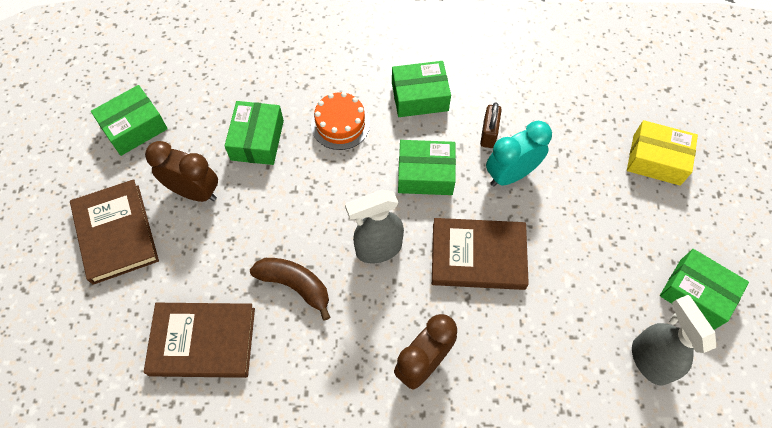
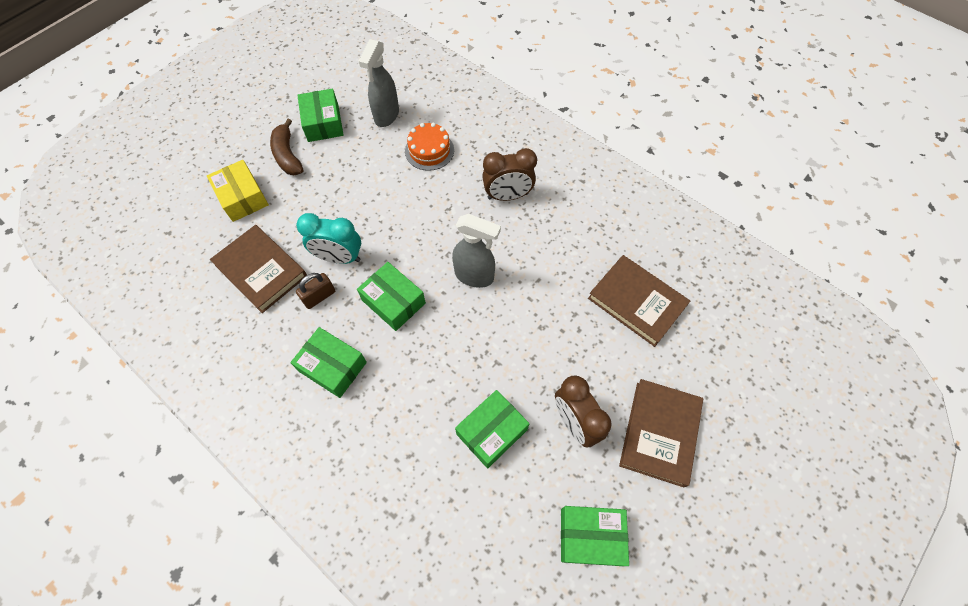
camera: 140 degrees left, 0 degrees up
(295, 285) = (549, 293): brown banana -> brown banana (288, 155)
(340, 124) = (415, 392): orange cake -> orange cake (429, 150)
(478, 256) = (417, 226): brown book -> brown book (261, 270)

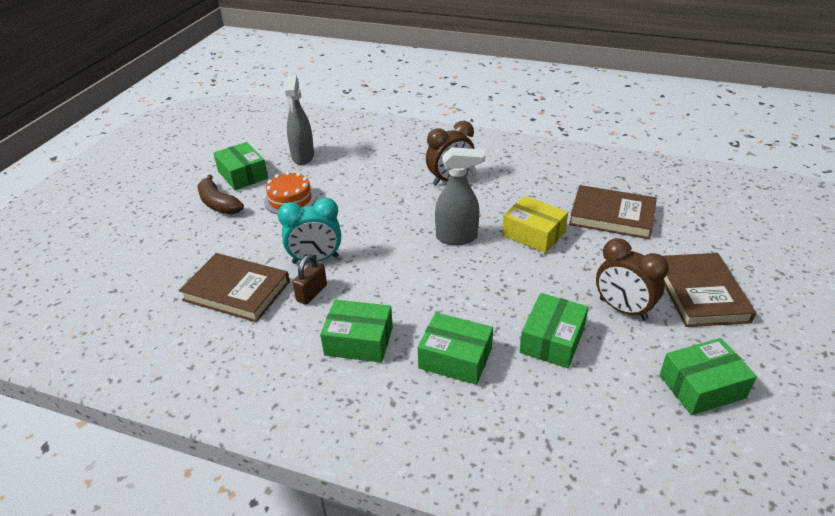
camera: 20 degrees left, 25 degrees down
(242, 197) = (186, 244): yellow box -> yellow box (533, 234)
(393, 301) = (391, 275): green box -> green box (455, 358)
(429, 150) = (358, 169): orange cake -> orange cake (290, 199)

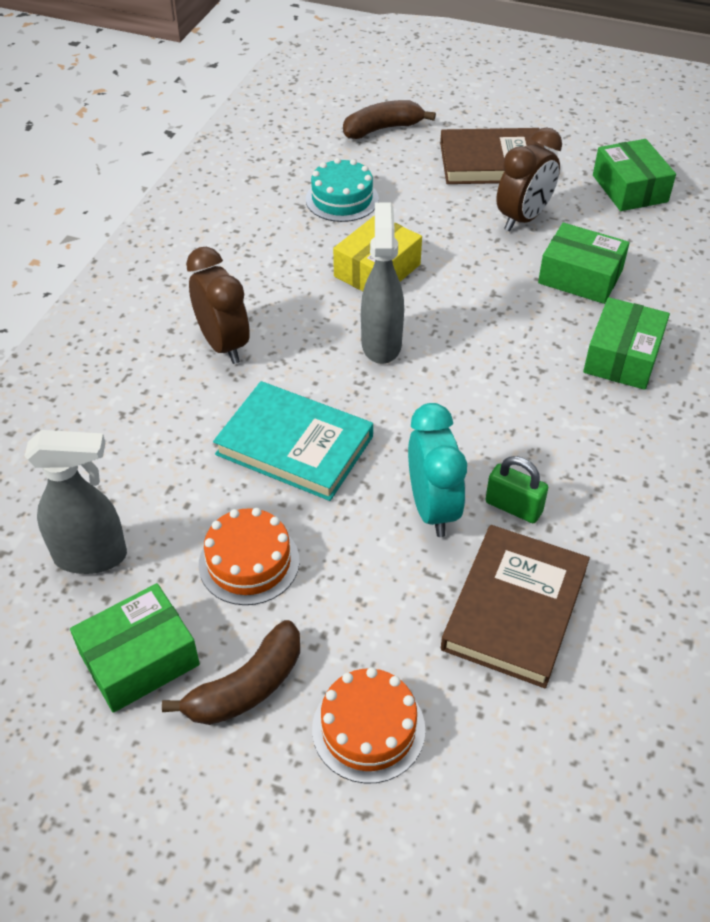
camera: 90 degrees left, 10 degrees up
(183, 240) = (368, 729): none -> orange cake
(312, 293) = (513, 507): brown padlock -> green padlock
(359, 341) = (606, 447): green box -> none
(369, 209) = (294, 445): none -> turquoise book
(612, 216) = (342, 199): brown book -> turquoise cake
(718, 232) = (382, 129): none -> brown banana

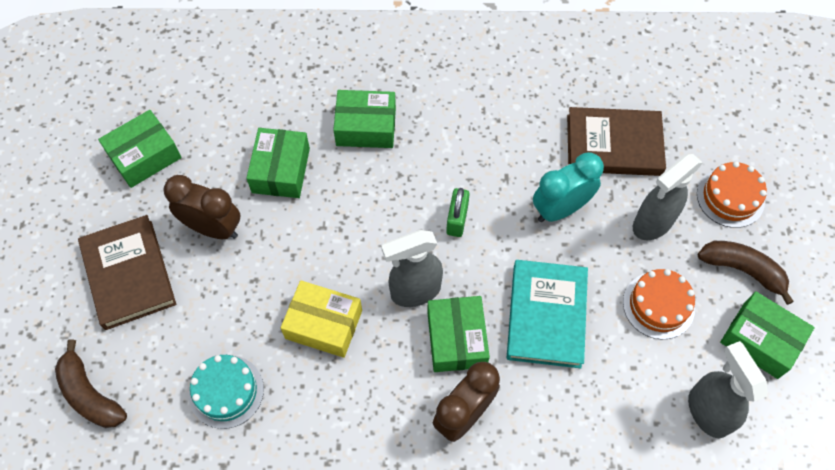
camera: 110 degrees left, 15 degrees up
(308, 361) = (456, 339): none -> green box
(368, 604) = (652, 224): none -> grey spray bottle
(513, 507) = (536, 163): green padlock -> green padlock (457, 219)

